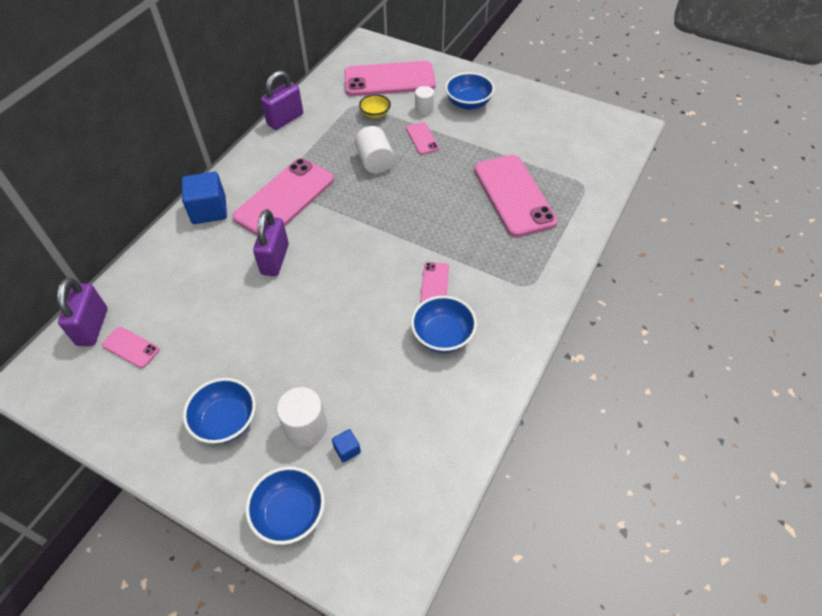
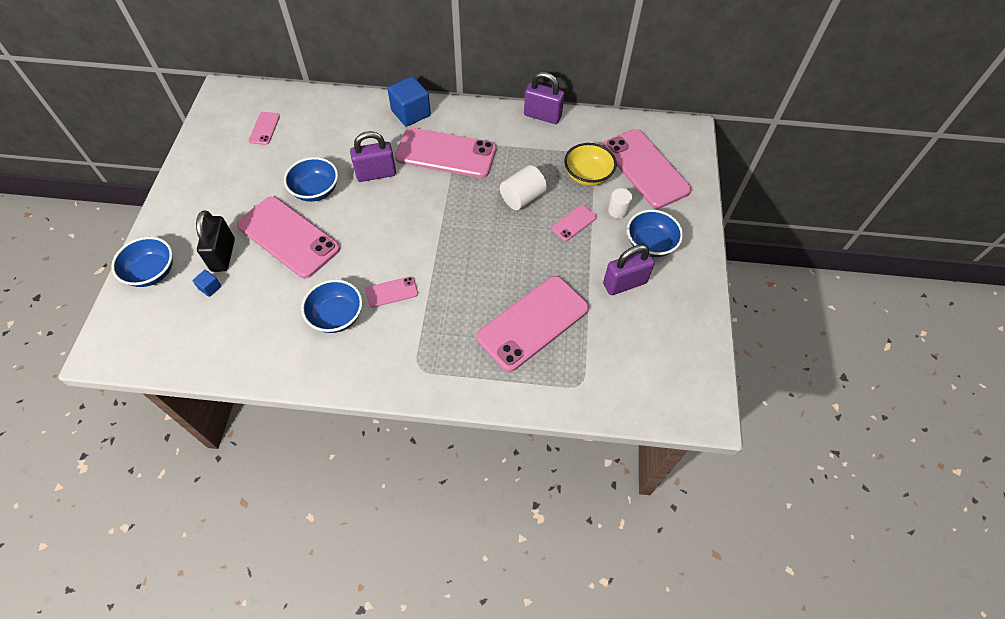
camera: 65 degrees right, 5 degrees up
(92, 327) = (275, 101): purple padlock -> purple padlock (624, 283)
(226, 421) = (217, 206): blue bowl -> blue bowl (315, 190)
(306, 427) = (223, 255): white cylinder -> black padlock
(316, 357) = (288, 237): none -> pink phone
(375, 114) = (587, 175): yellow bowl -> yellow bowl, size x1.57

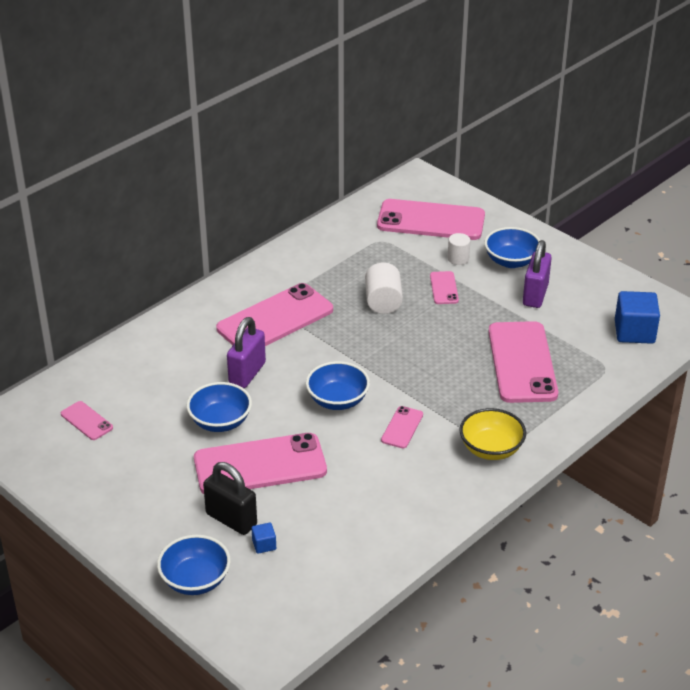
camera: 50 degrees left, 20 degrees down
(336, 316) = (392, 473): blue bowl -> blue bowl (337, 400)
(411, 113) = (194, 316): blue cube -> blue cube (634, 332)
(542, 116) = (300, 242): purple padlock -> none
(587, 175) = (401, 254): yellow bowl -> yellow bowl (491, 449)

